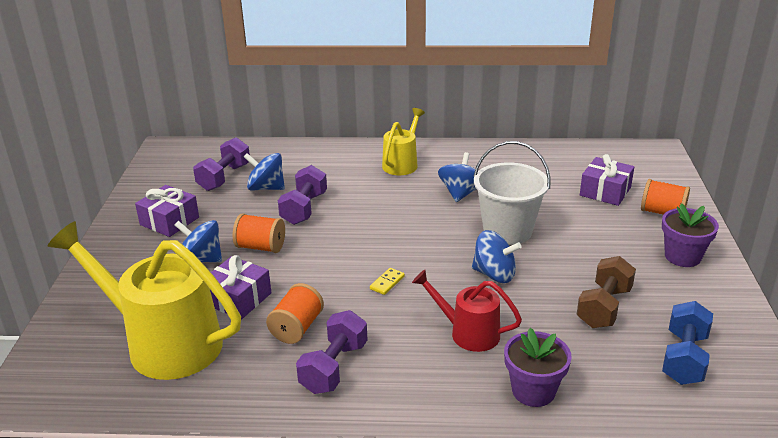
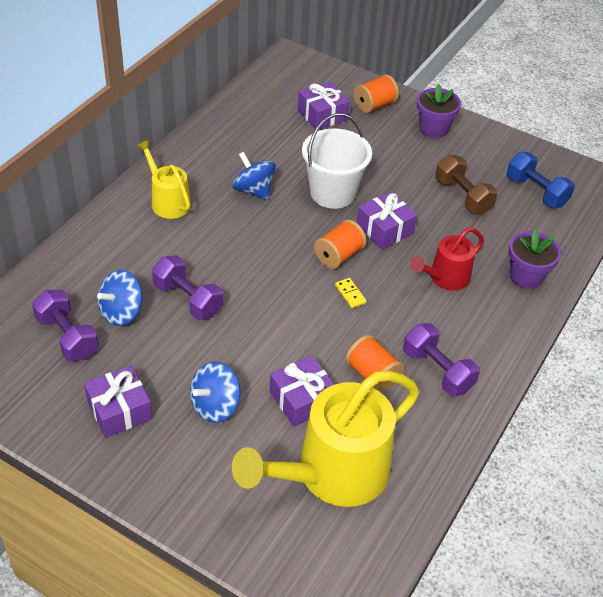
camera: 65 degrees left, 15 degrees up
(260, 247) = (230, 355): orange spool -> orange spool (338, 256)
(494, 274) = (384, 229): blue spinning top -> purple gift

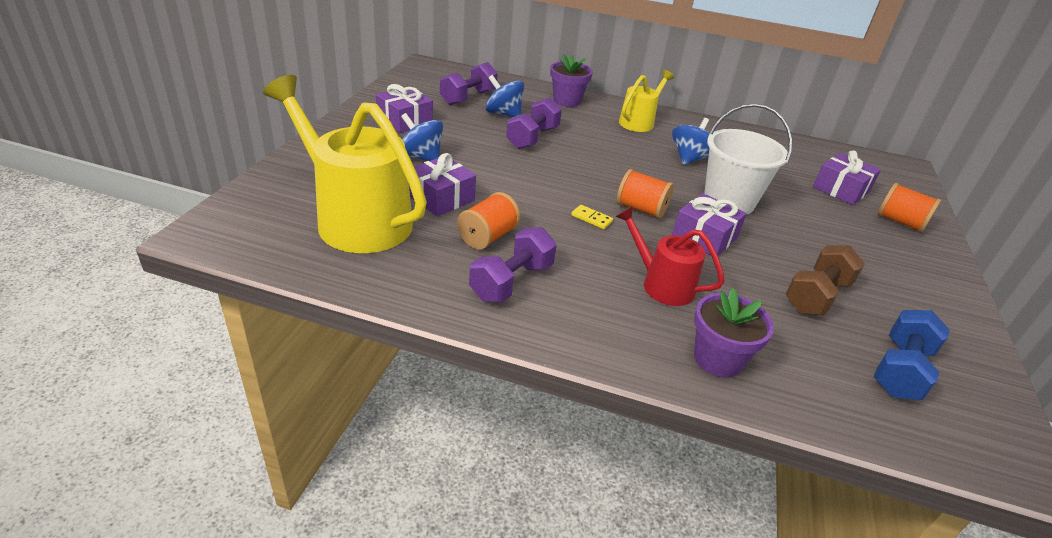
camera: 75 degrees right, 10 degrees down
(350, 294) = (591, 218): yellow domino -> yellow domino turned 75 degrees clockwise
(433, 129) = (915, 268): purple flower pot -> purple flower pot (567, 101)

